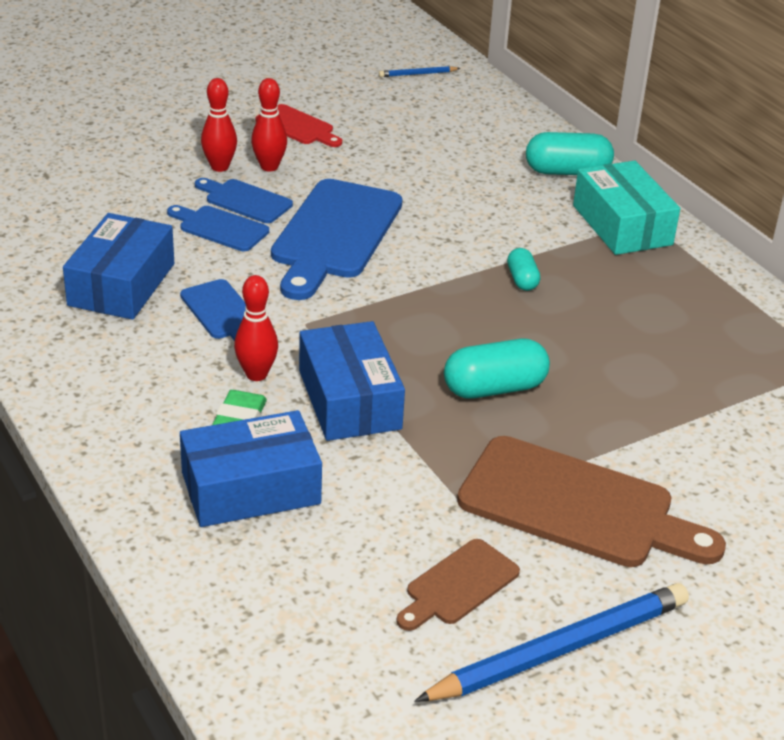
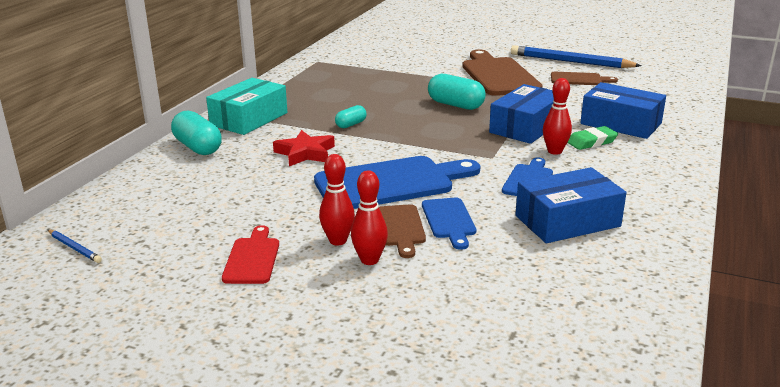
camera: 125 degrees left, 10 degrees down
(245, 200) = (400, 228): blue cutting board -> brown cutting board
(473, 220) = (305, 153): none -> red star

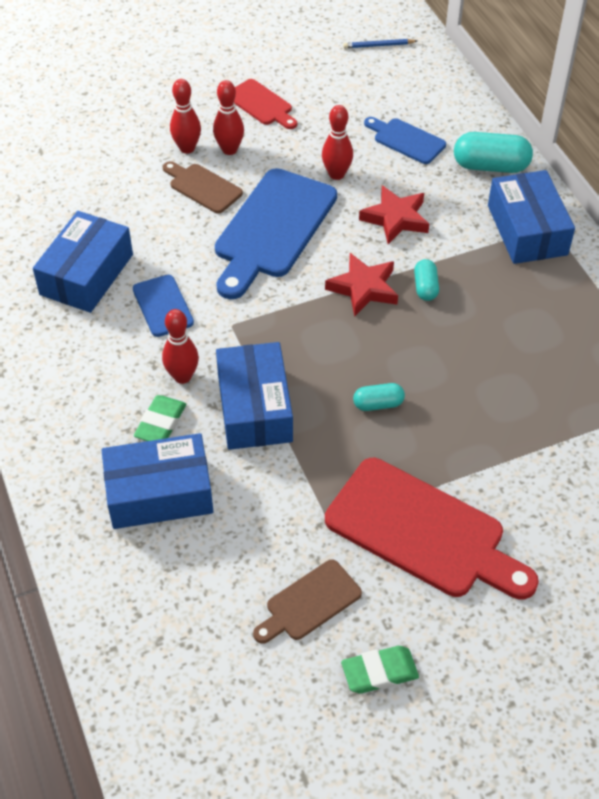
camera: 135 degrees right, 25 degrees up
(249, 119) = (527, 230): turquoise box -> blue box
(293, 188) = (336, 174): none -> red bowling pin
(385, 138) = (363, 288): none -> red star
(449, 220) = (177, 217): blue cutting board -> blue cutting board (406, 140)
(455, 105) = (378, 404): turquoise capsule -> turquoise capsule, size x0.57
(498, 75) = (422, 532): brown cutting board -> red cutting board
(570, 61) = (379, 672): blue pencil -> green eraser

